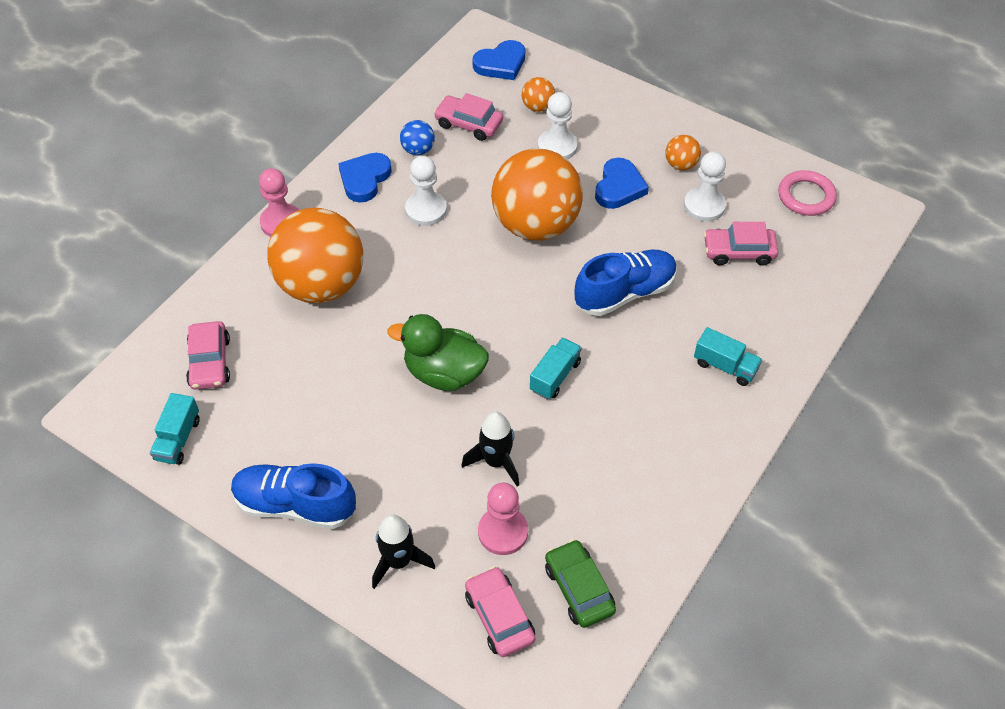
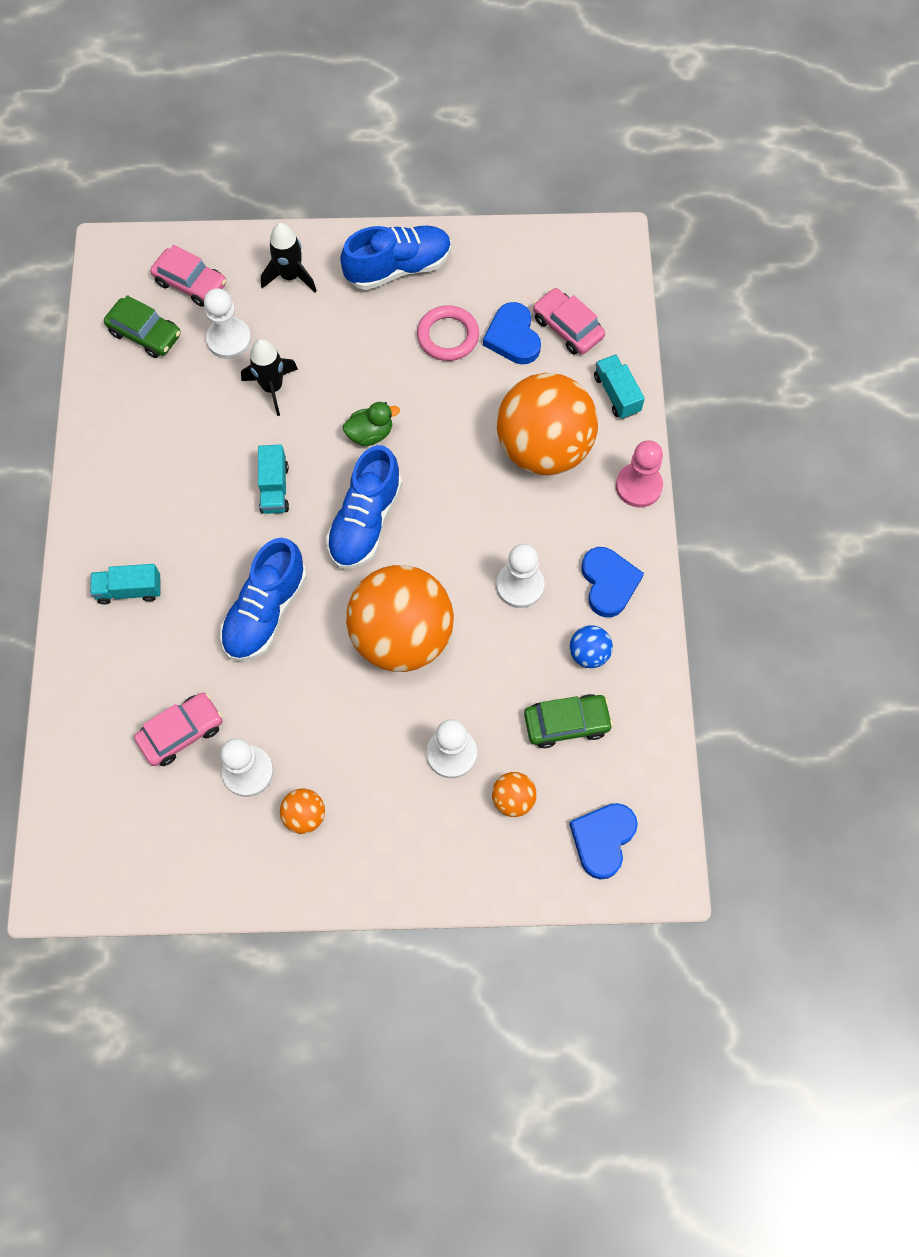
camera: 145 degrees right, 15 degrees up
(178, 439) = (530, 260): turquoise truck -> turquoise truck (616, 394)
(444, 373) = (370, 434): green duck -> green duck, size x0.58
(468, 124) = (566, 723): pink car -> green car
(501, 311) = (365, 521): none -> blue shoe
(503, 532) = (229, 339): pink pawn -> white pawn
(619, 187) = (351, 739): blue heart -> blue heart (513, 337)
(806, 196) = (145, 857): pink ring -> pink ring (448, 336)

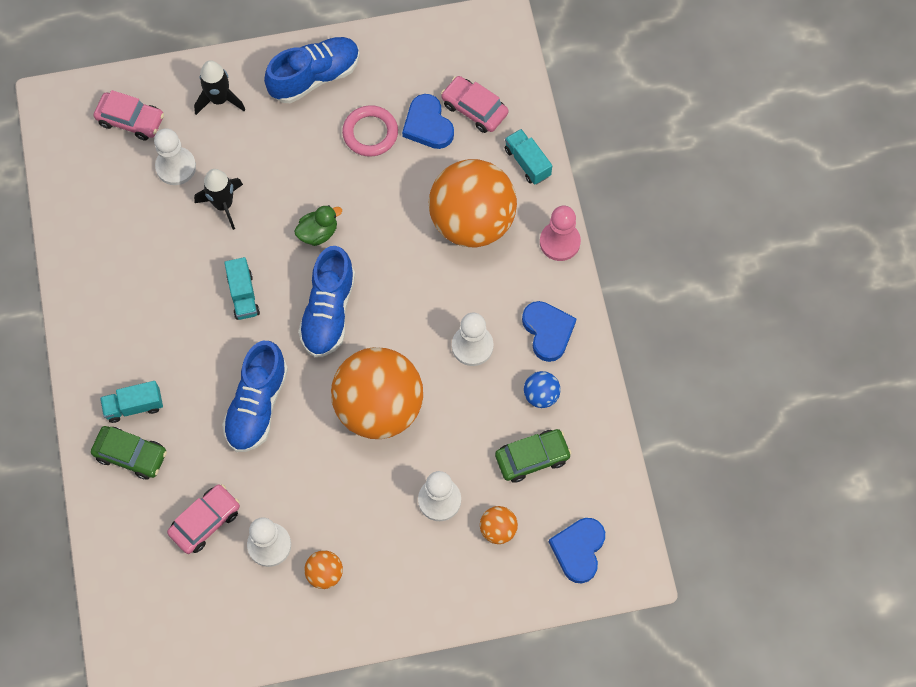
camera: 10 degrees left, 0 degrees up
(145, 334) = (99, 173): green car -> green car (131, 455)

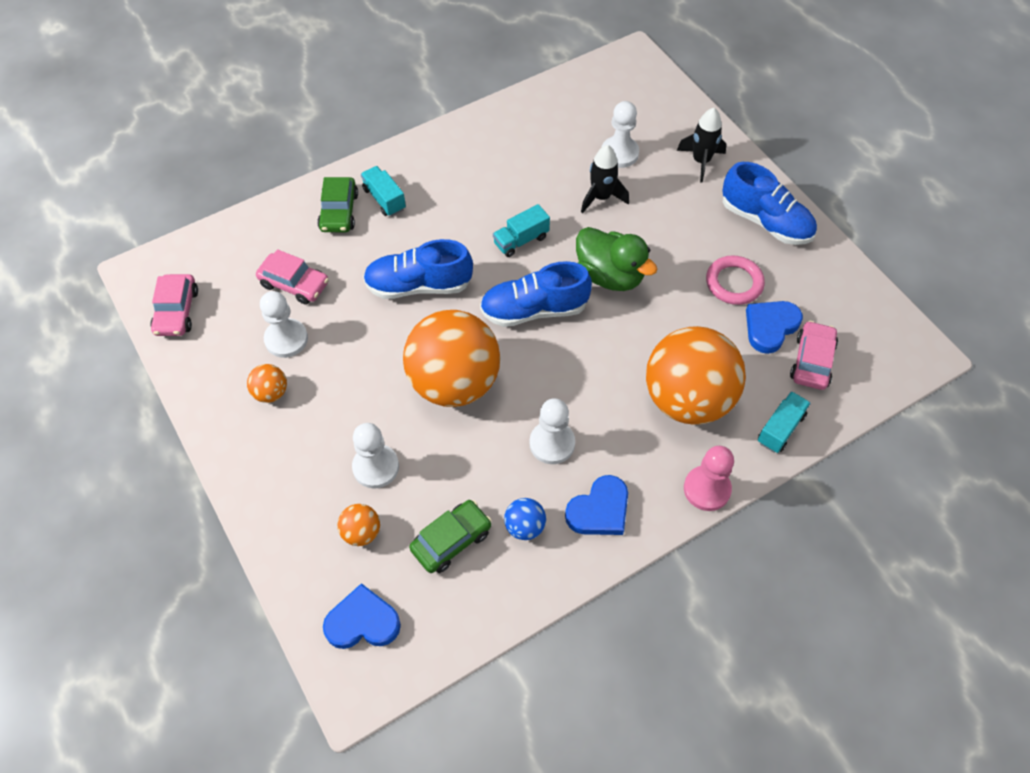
camera: 70 degrees right, 10 degrees down
(131, 120) = (646, 110): pink car -> pink car (177, 311)
(318, 233) = (610, 275): green duck -> green duck, size x1.72
(532, 458) = (451, 540): green car -> green car turned 90 degrees counterclockwise

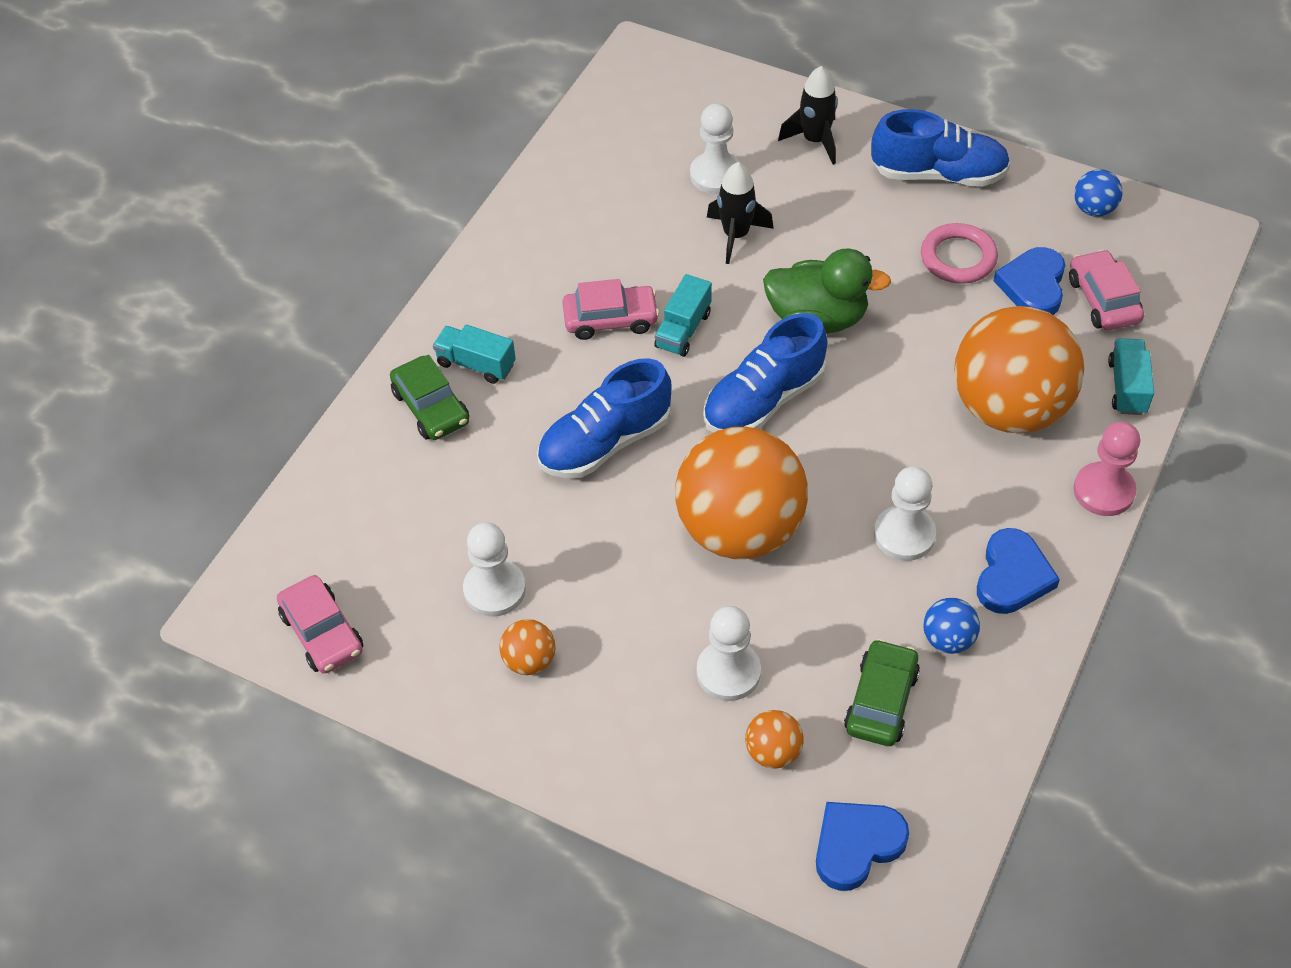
camera: 30 degrees left, 5 degrees down
(294, 284) = (448, 520): pink car -> pink car (610, 319)
(855, 297) = (1093, 209): none -> blue ball

